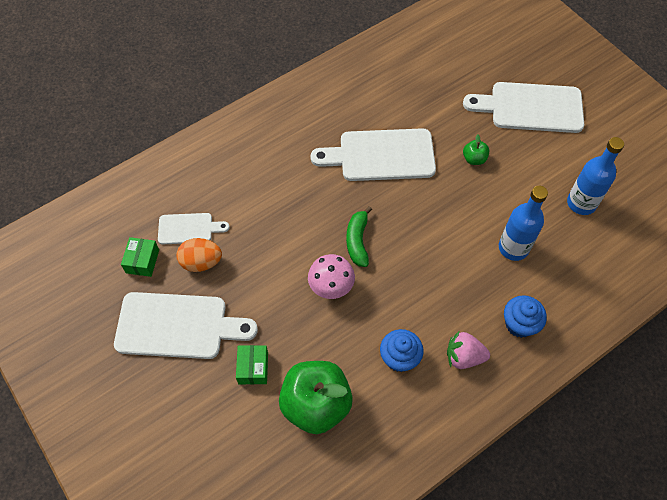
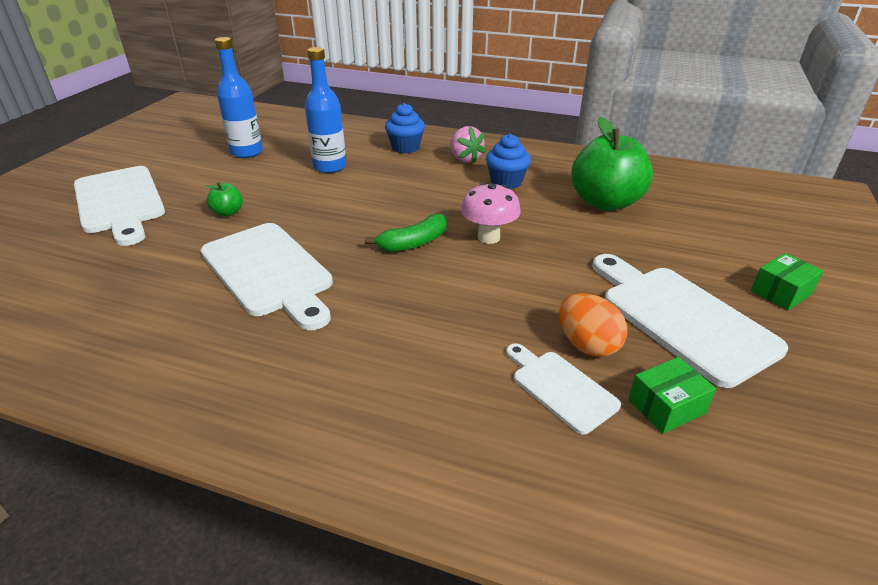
camera: 125 degrees left, 25 degrees down
(253, 368) = (633, 246): green box -> green box (781, 292)

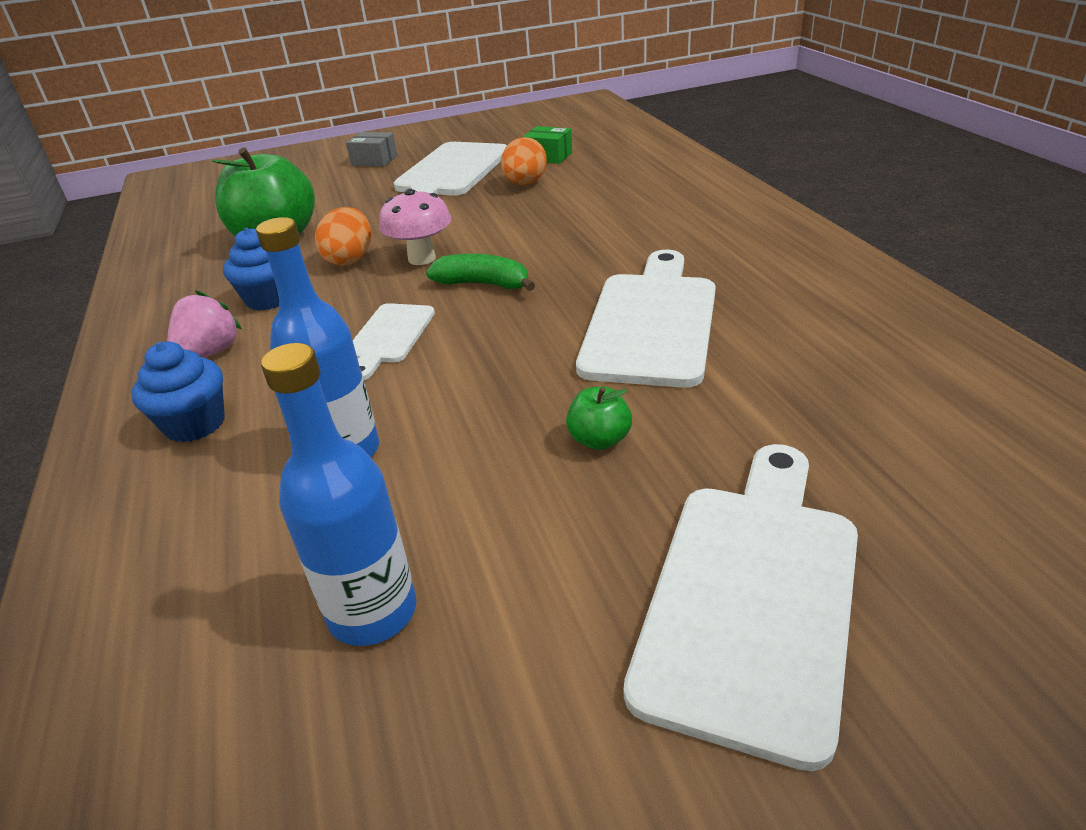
camera: 125 degrees left, 0 degrees up
(527, 215) = (350, 259): none -> orange egg
(560, 387) = (579, 177): white cutting board -> white cutting board (389, 337)
(781, 292) = (374, 160): green box -> grey box

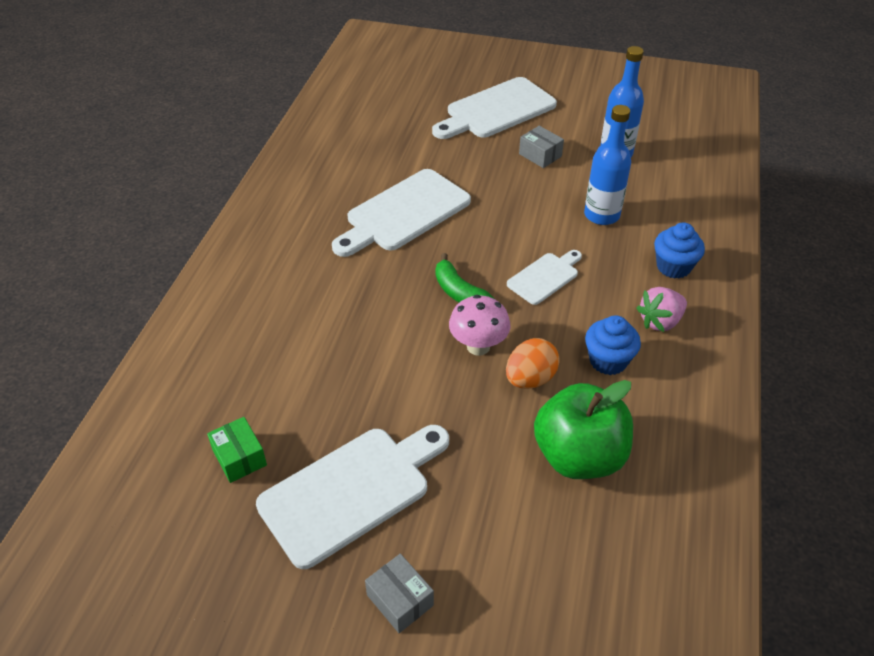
camera: 150 degrees left, 10 degrees up
(525, 184) = (313, 413): orange egg -> none
(540, 517) = (540, 155): none -> grey box
(599, 440) = (492, 170): green apple -> none

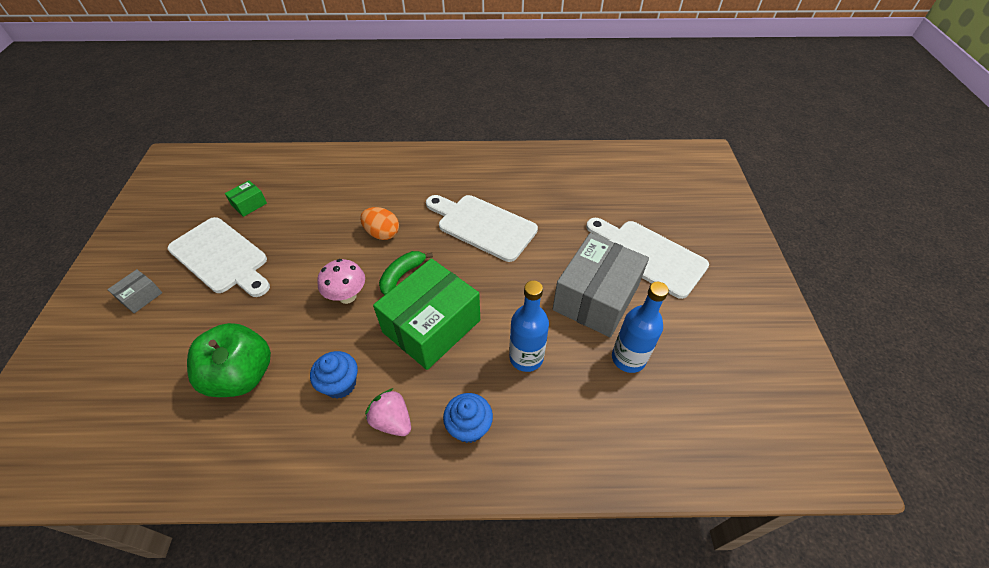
camera: 75 degrees right, 5 degrees up
(530, 379) = (317, 333): orange egg -> orange egg (382, 233)
(540, 155) = (596, 298): grey box -> grey box, size x2.33
(545, 277) = (431, 326): white cutting board -> green box

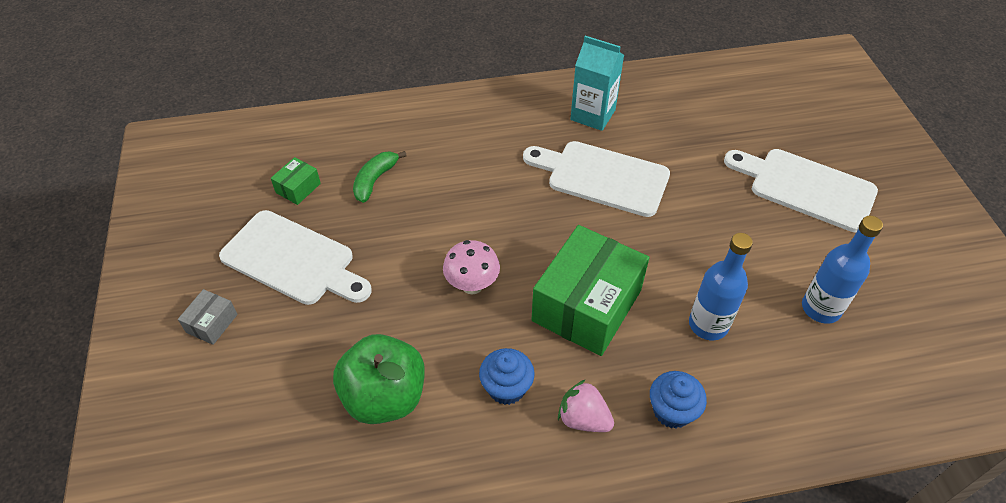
camera: 10 degrees left, 0 degrees up
(382, 233) = (483, 203): orange egg -> none
(402, 275) = (528, 250): green banana -> green banana (375, 180)
(493, 177) = (593, 115): none -> turquoise carton
(596, 298) = (763, 245): grey box -> none

